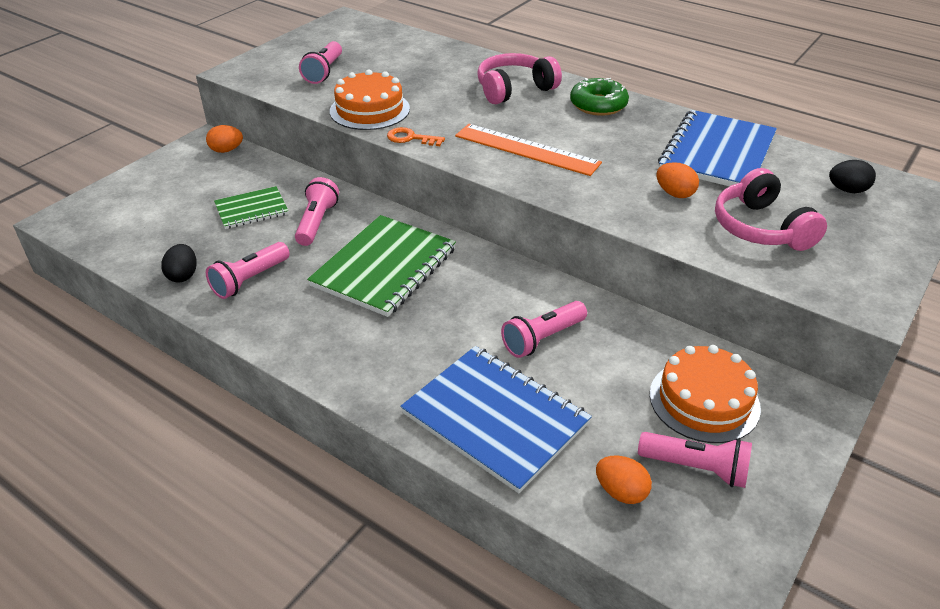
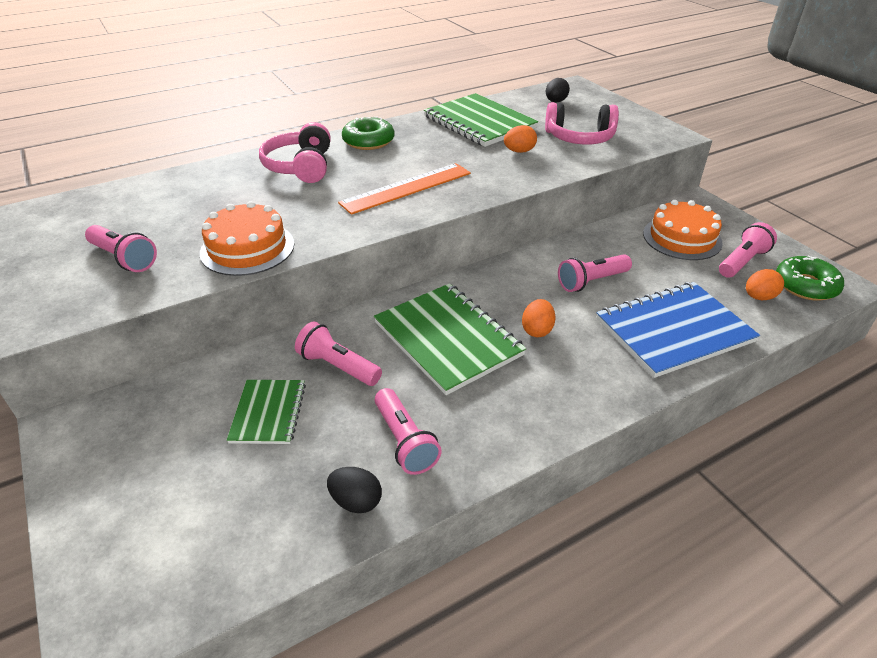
camera: 65 degrees left, 0 degrees up
(226, 150) = (112, 410): orange egg -> orange egg (537, 330)
(410, 138) = (329, 238): orange key -> none
(542, 338) = (591, 281): pink flashlight -> pink flashlight turned 75 degrees clockwise
(689, 543) = (805, 285): none -> green donut
(717, 153) = (479, 122): blue notebook -> green notebook

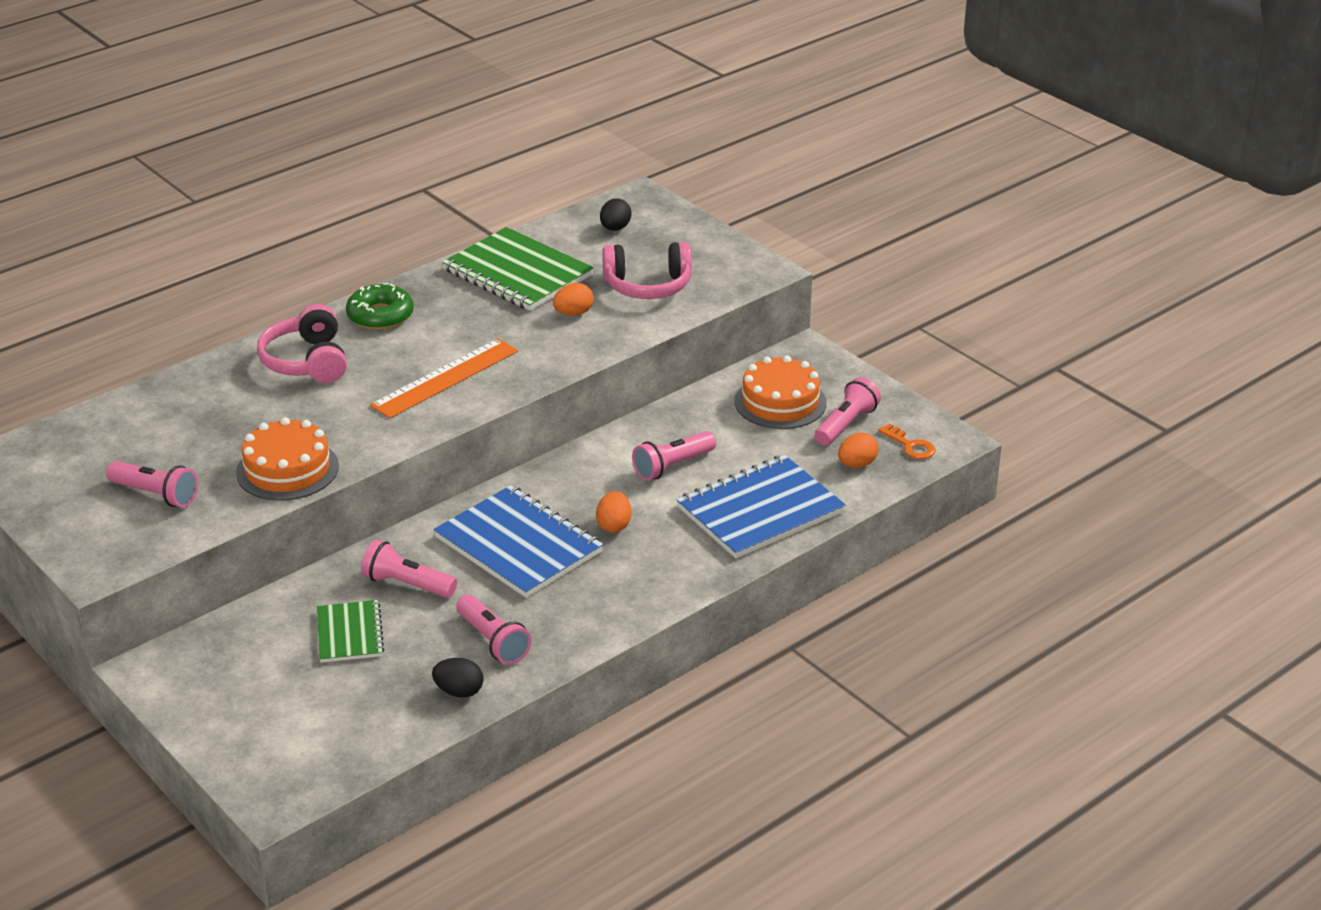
camera: 10 degrees left, 5 degrees down
(448, 339) = (518, 545): green notebook -> blue notebook
(805, 285) = (910, 446): green donut -> orange key

